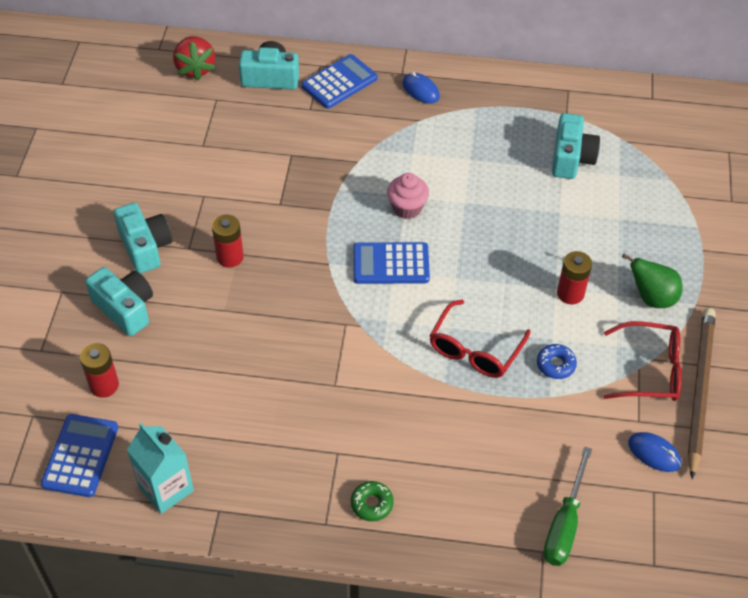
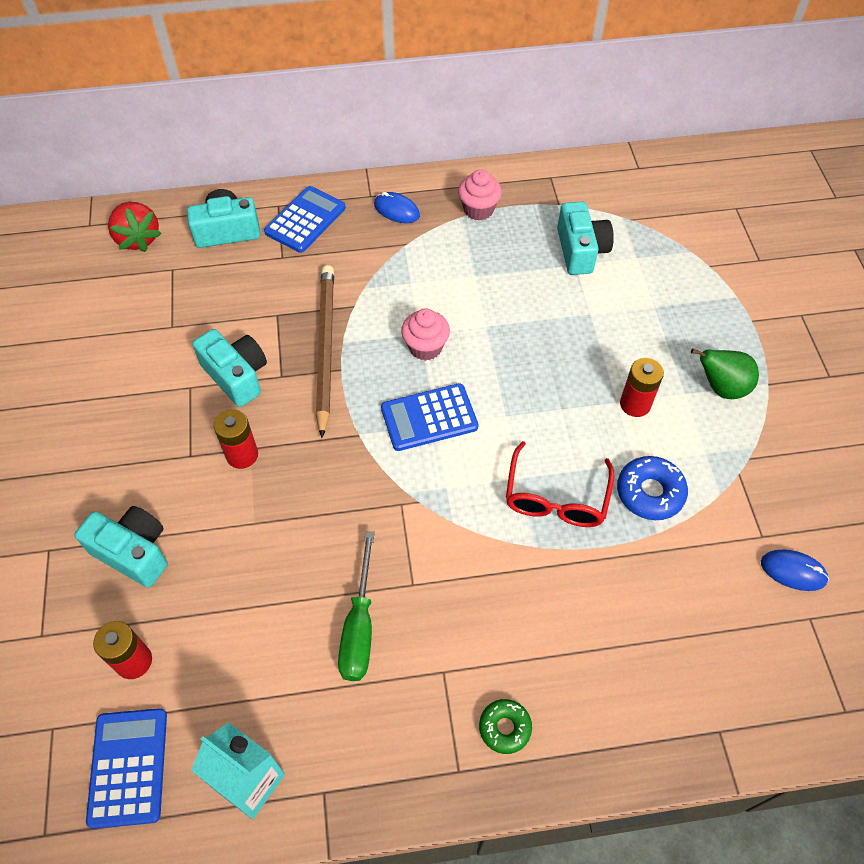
camera: 15 degrees left, 5 degrees up
(145, 247) = (137, 467): turquoise camera -> turquoise camera (236, 376)
(492, 105) = (478, 210): none -> pink cupcake
(555, 365) = (650, 492): blue donut -> blue donut, size x1.51
(564, 524) = (730, 689): green screwdriver -> green screwdriver (359, 626)
(650, 370) = (752, 472): red glasses -> none
(699, 390) = (811, 482): brown pencil -> brown pencil (325, 348)

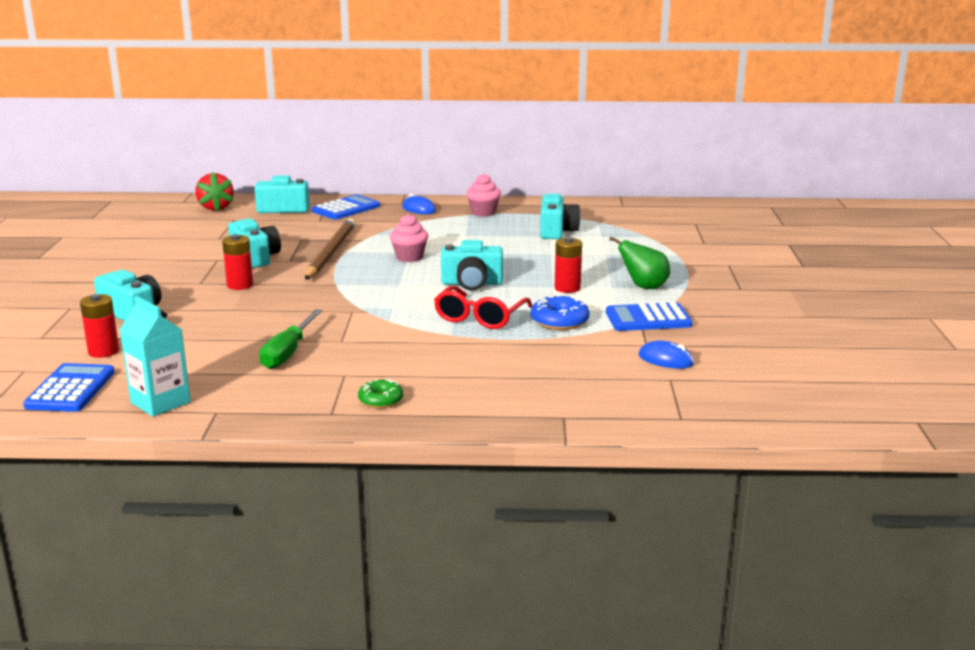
camera: 10 degrees right, 35 degrees down
(429, 418) = (395, 282): blue calculator -> blue calculator (648, 319)
(521, 408) = (472, 283): none -> turquoise camera

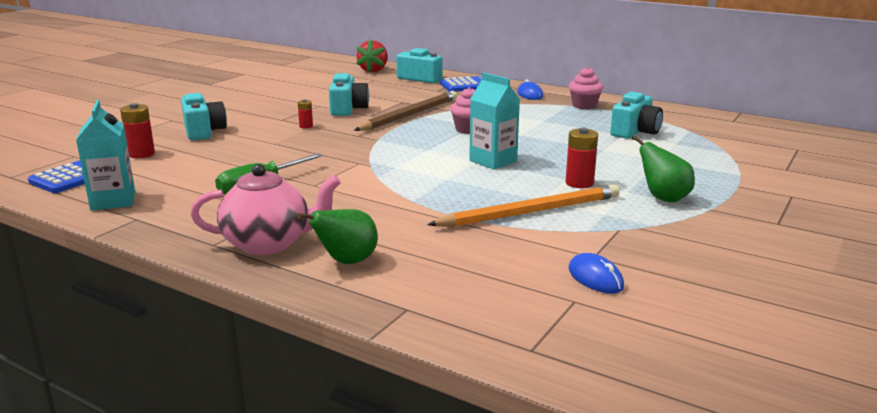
camera: 30 degrees right, 0 degrees up
(240, 285) = (306, 126): red battery -> red battery, size x0.59
(381, 400) = (269, 243): green donut -> pink teapot
(469, 396) = (346, 262): none -> green pear
(472, 283) = (493, 161): turquoise camera -> turquoise carton
(479, 317) = (458, 192): red glasses -> none
(559, 321) = (531, 212): blue donut -> orange pencil
(648, 319) = (628, 230): blue calculator -> none

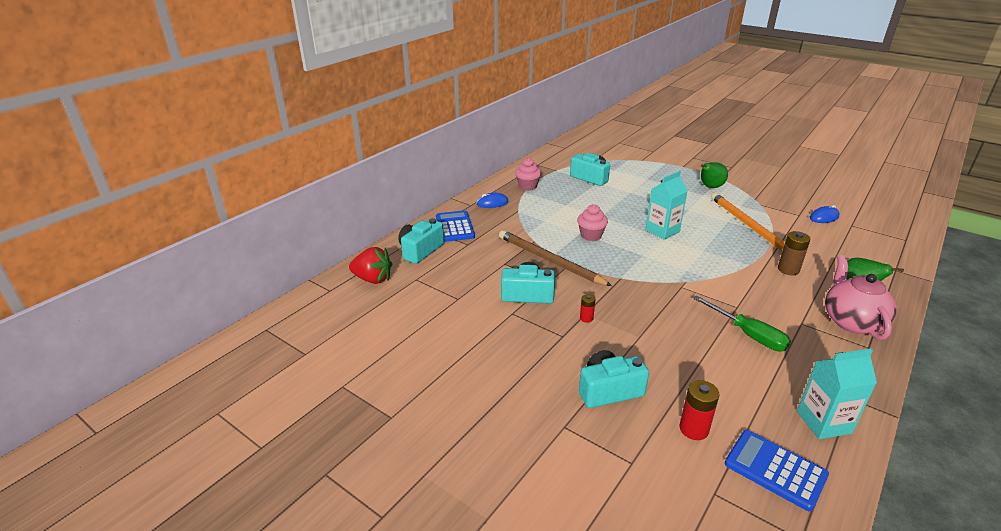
camera: 85 degrees left, 10 degrees up
(401, 223) = (788, 269): none -> brown battery
(579, 183) = (695, 206): red battery -> none

